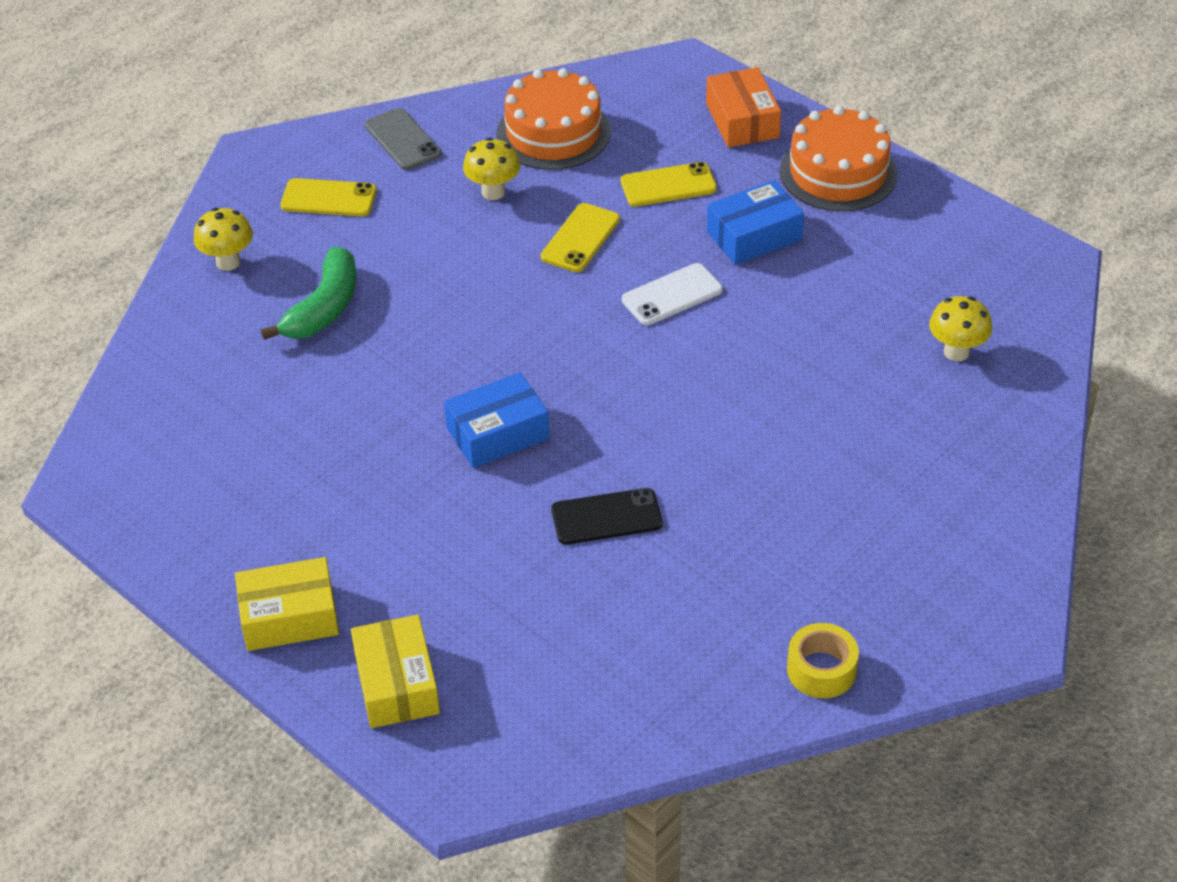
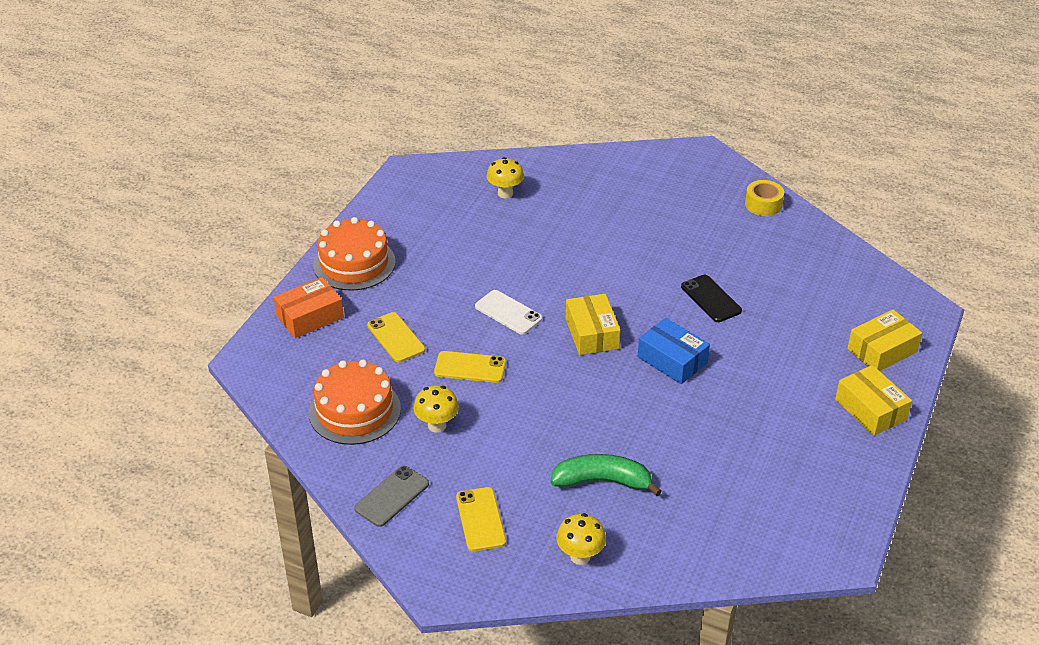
camera: 110 degrees left, 5 degrees down
(591, 366) = (592, 333): none -> yellow box
(754, 236) = (434, 288): blue box -> none

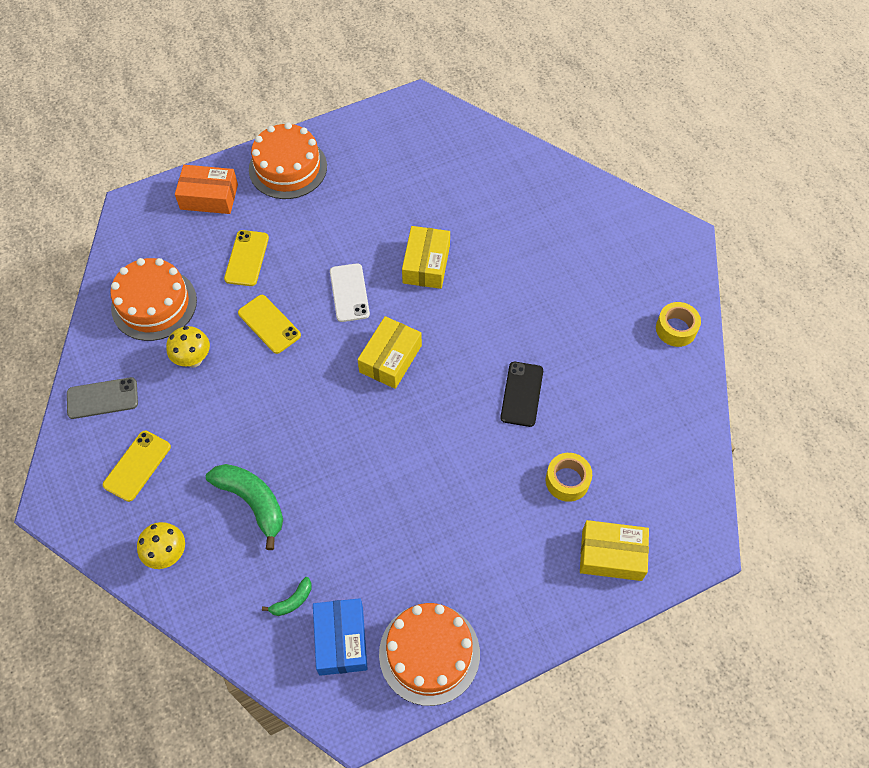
camera: 40 degrees right, 20 degrees up
(505, 193) = (468, 174): yellow mushroom -> none
(672, 360) = (425, 431): blue box -> blue box (341, 640)
(710, 519) = (292, 601): none -> green banana
(803, 328) = (567, 481): none -> yellow tape
(841, 482) = (429, 653): none -> orange cake
(870, 409) = (533, 605): yellow box -> yellow box (426, 264)

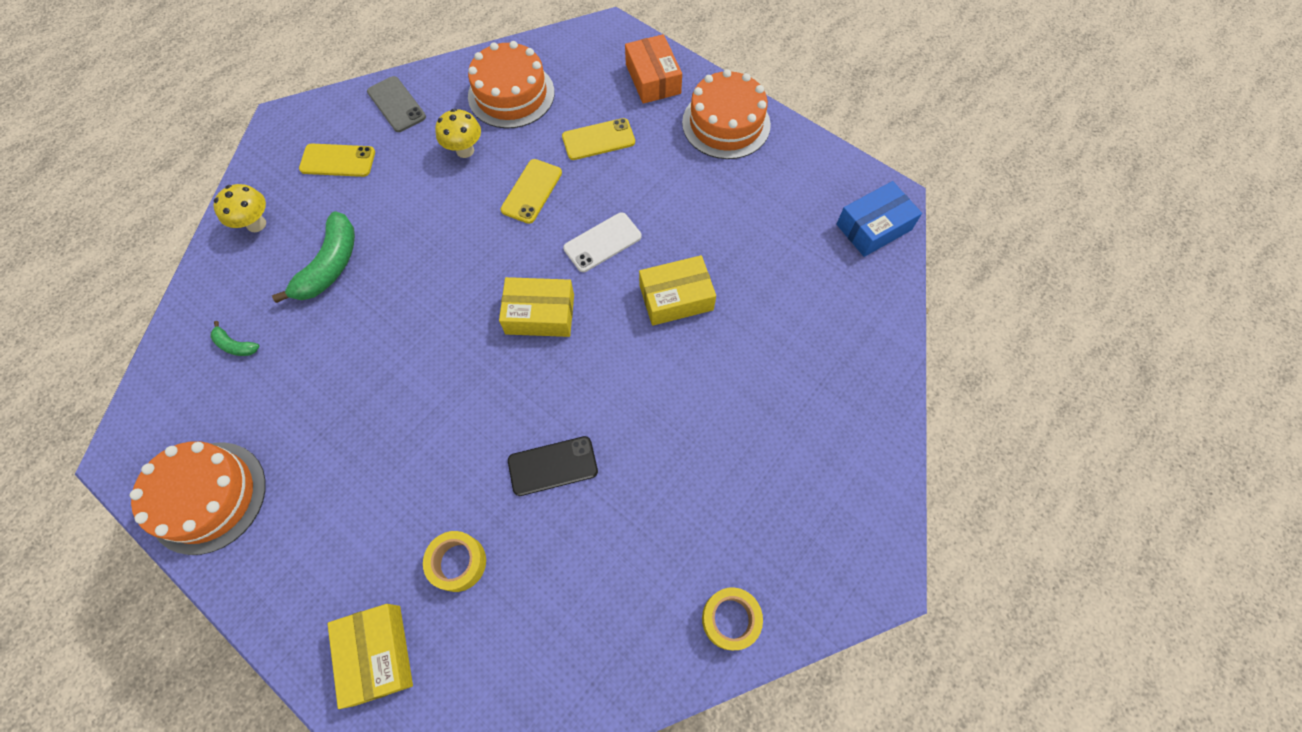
camera: 65 degrees right, 5 degrees up
(341, 640) = (204, 406): blue box -> blue box (873, 227)

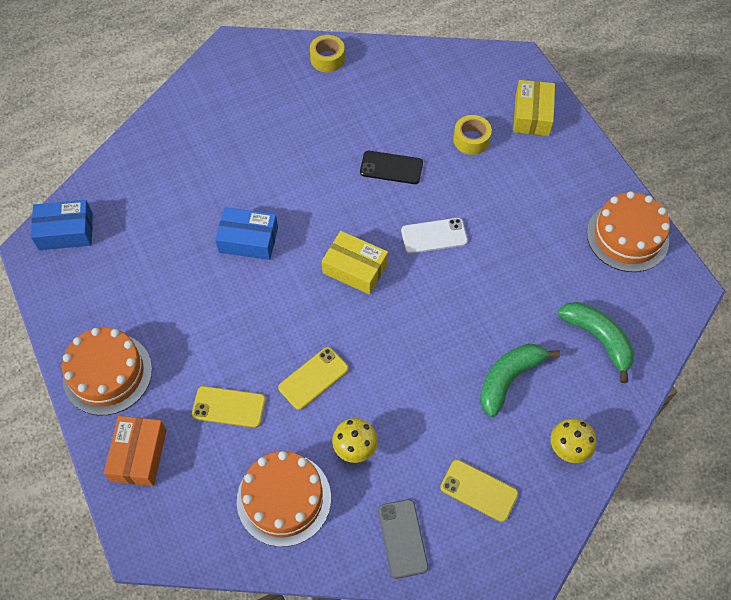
camera: 155 degrees left, 5 degrees down
(235, 345) = (598, 339): green banana -> green banana, size x2.03
(602, 242) = (278, 306): white phone -> white phone (434, 236)
(676, 298) = (248, 240): yellow box -> blue box

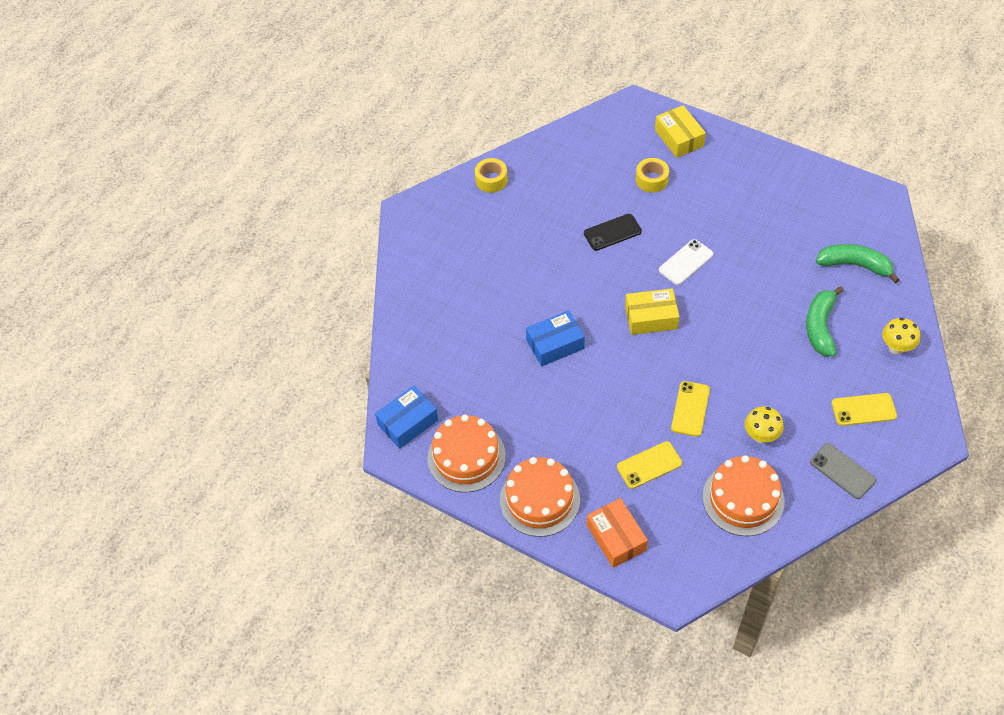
camera: 30 degrees left, 5 degrees down
(627, 236) = (815, 186): orange cake -> orange cake (466, 457)

